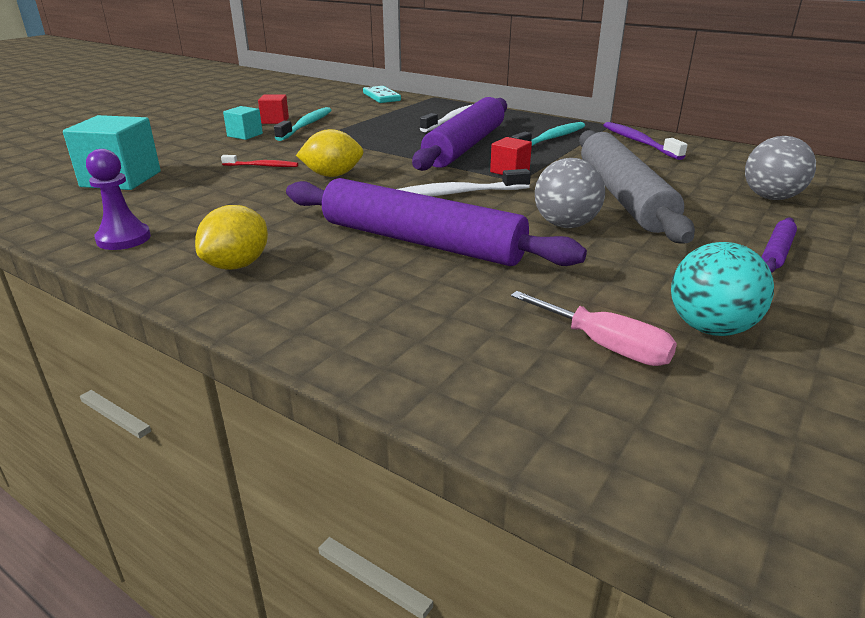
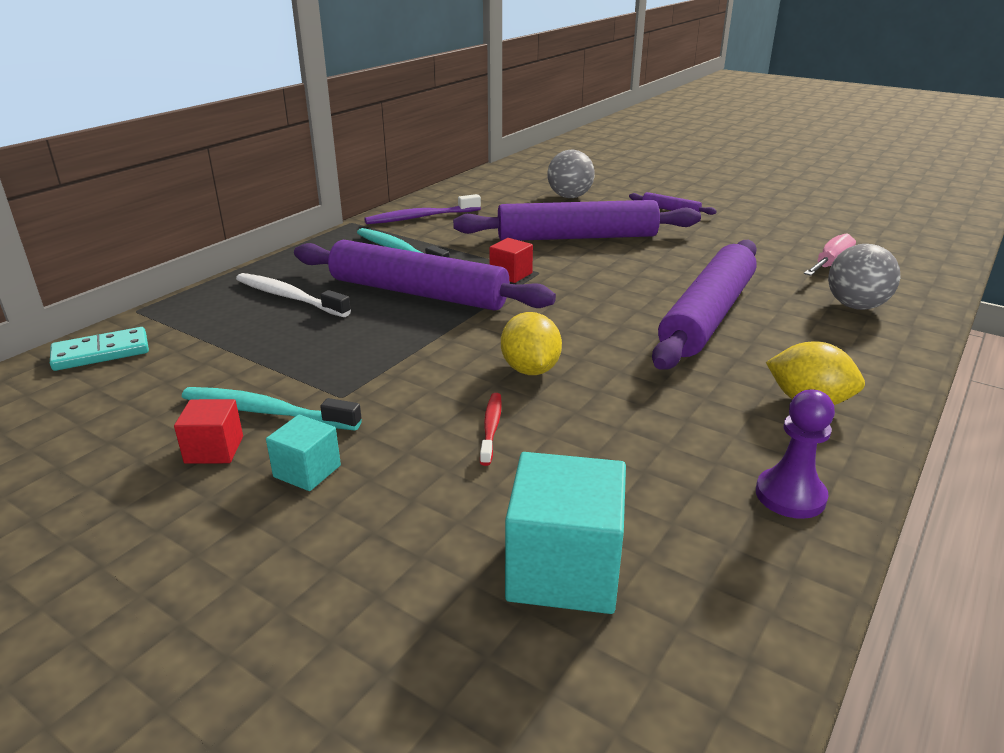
camera: 90 degrees left, 0 degrees up
(456, 194) = (582, 300): white toothbrush -> none
(565, 225) = (647, 261): grey ball -> grey ball (855, 306)
(623, 196) = (576, 237): grey rolling pin -> purple rolling pin
(710, 328) = (788, 238): turquoise ball -> none

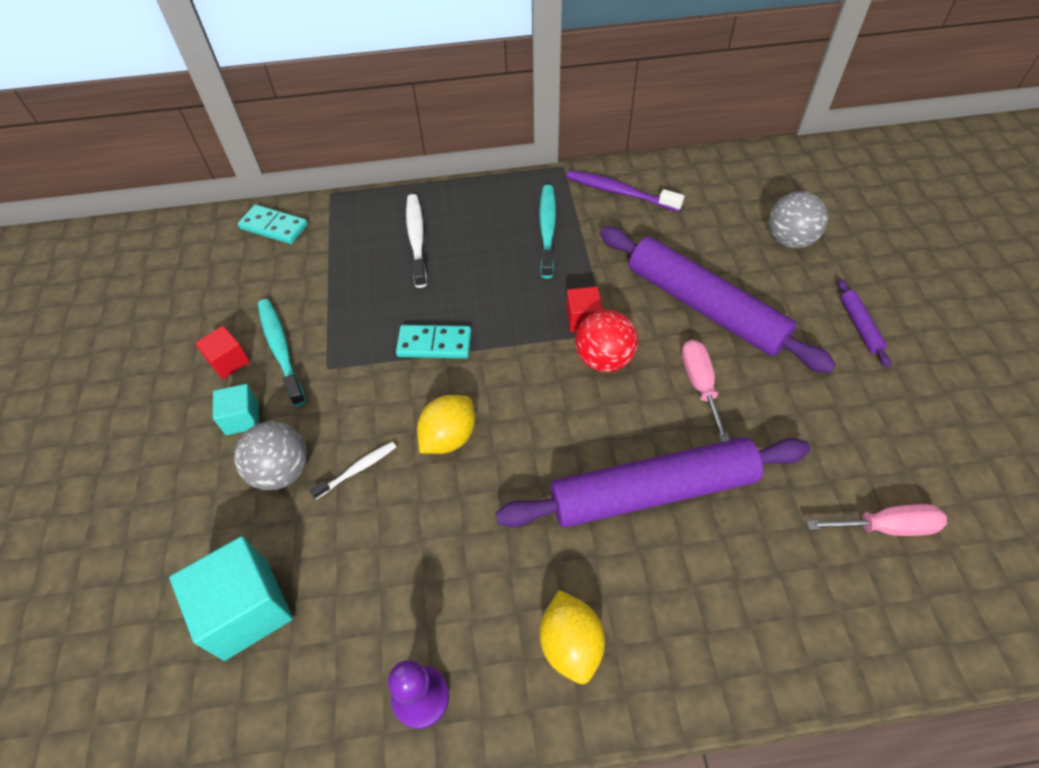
camera: 50 degrees right, 25 degrees up
(418, 293) = (493, 294): purple rolling pin -> none
(419, 336) = (434, 344): none -> turquoise domino
(491, 428) = (357, 469): red toothbrush -> white toothbrush
(561, 283) = (604, 359): none -> red ball
(640, 265) = (700, 385): none -> pink screwdriver
(855, 306) = (804, 596): grey ball -> grey ball (281, 471)

